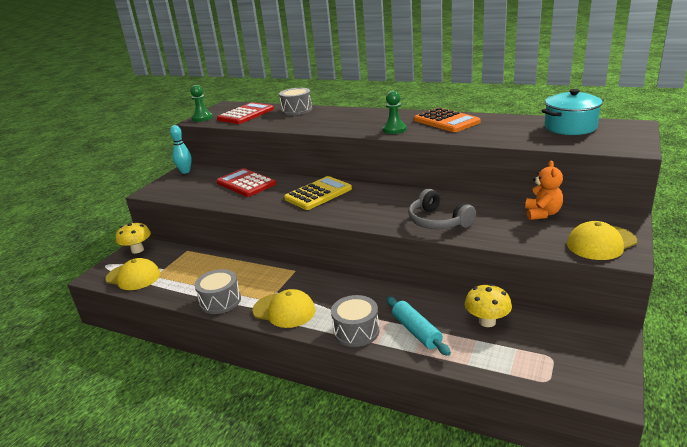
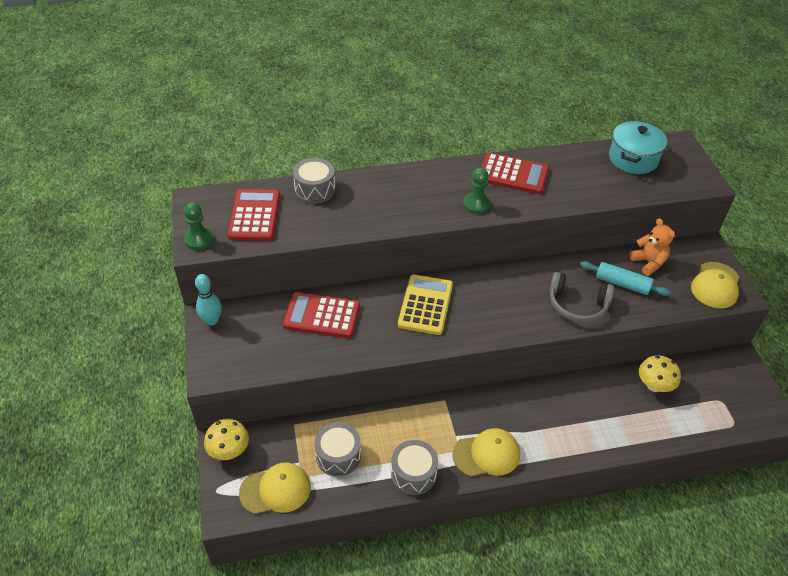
camera: 40 degrees left, 20 degrees up
(356, 331) = (569, 446): grey drum -> grey drum (338, 456)
(416, 331) = (614, 422): turquoise rolling pin -> turquoise rolling pin (622, 284)
(446, 121) = (513, 174): orange calculator -> red calculator

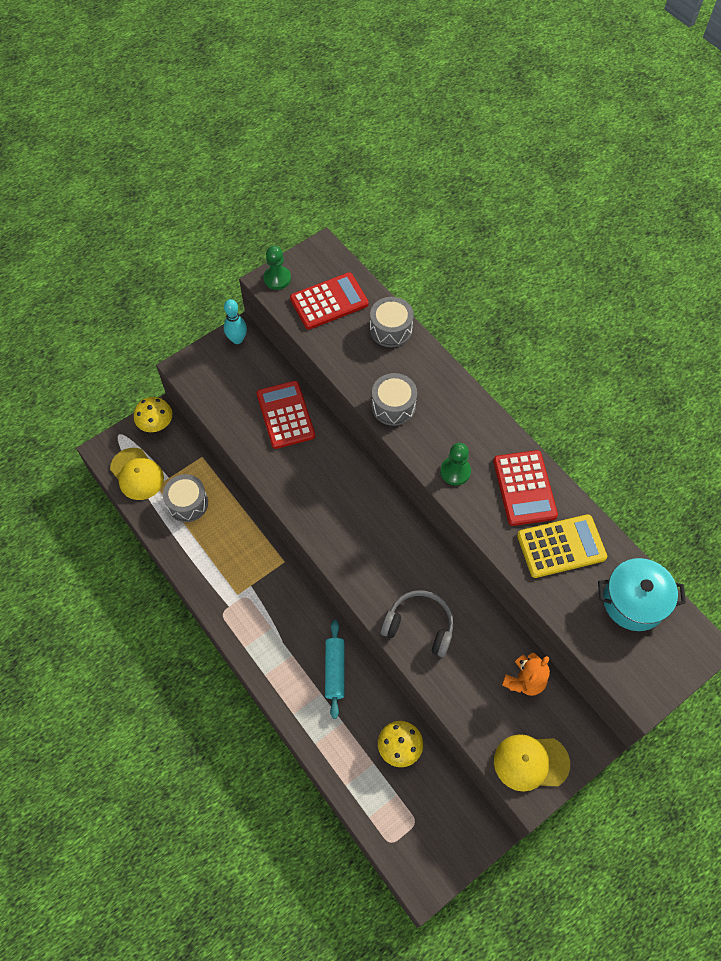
camera: 65 degrees right, 15 degrees up
(413, 474) = (197, 568): grey drum -> grey drum (393, 406)
(425, 305) = (343, 491): yellow calculator -> yellow calculator (561, 546)
(487, 454) = (243, 618): yellow cap -> none
(577, 305) = (419, 626): grey headphones -> grey headphones turned 120 degrees clockwise
(622, 284) = (475, 662): turquoise rolling pin -> turquoise rolling pin (335, 670)

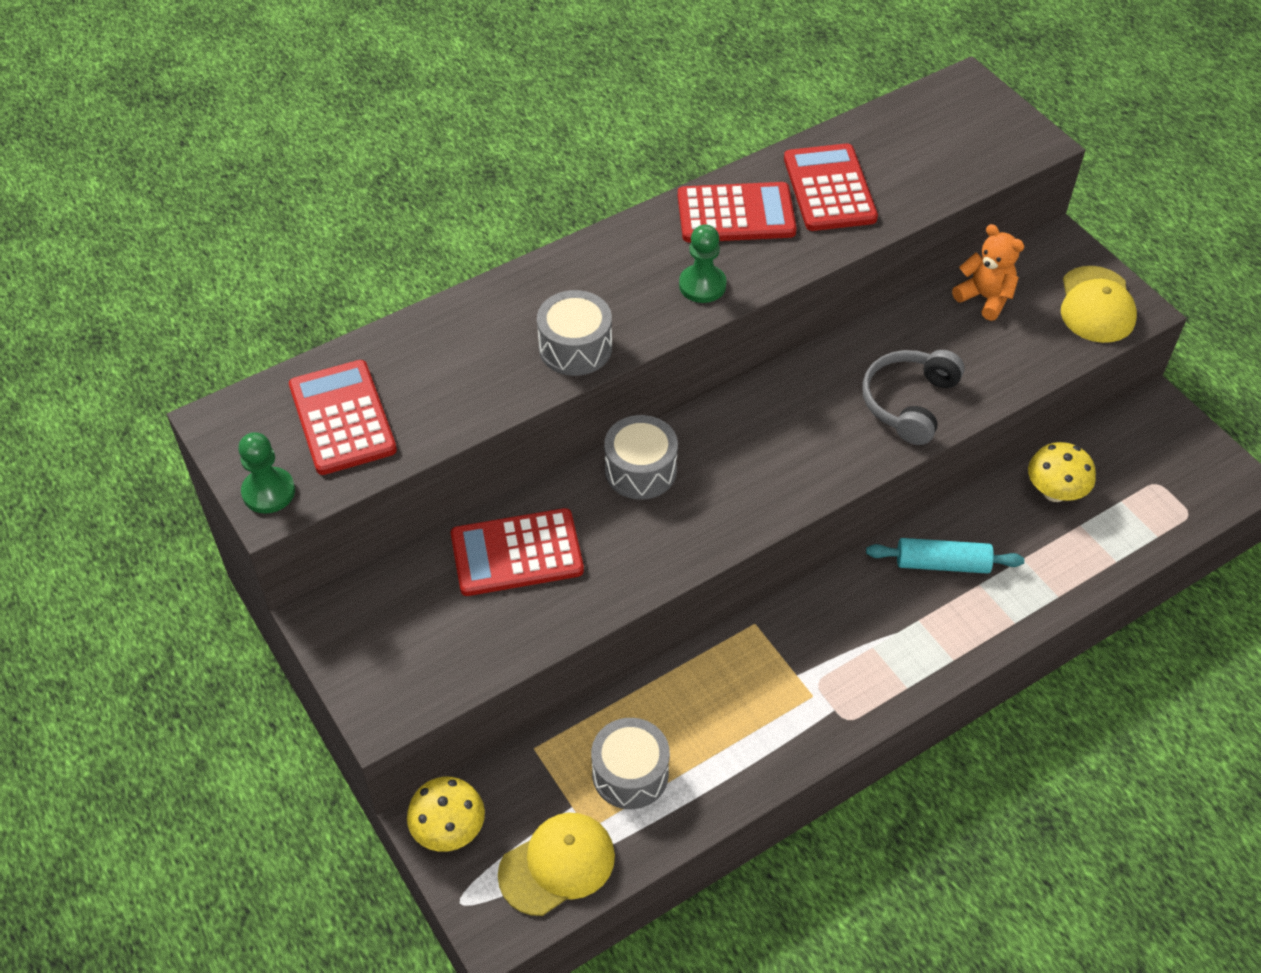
camera: 85 degrees left, 10 degrees down
(237, 339) = (334, 623): turquoise bowling pin -> none
(391, 329) = (422, 339): grey drum -> grey drum (640, 470)
(561, 546) = (829, 189): yellow calculator -> red calculator
(634, 601) = (909, 132): turquoise pot -> none

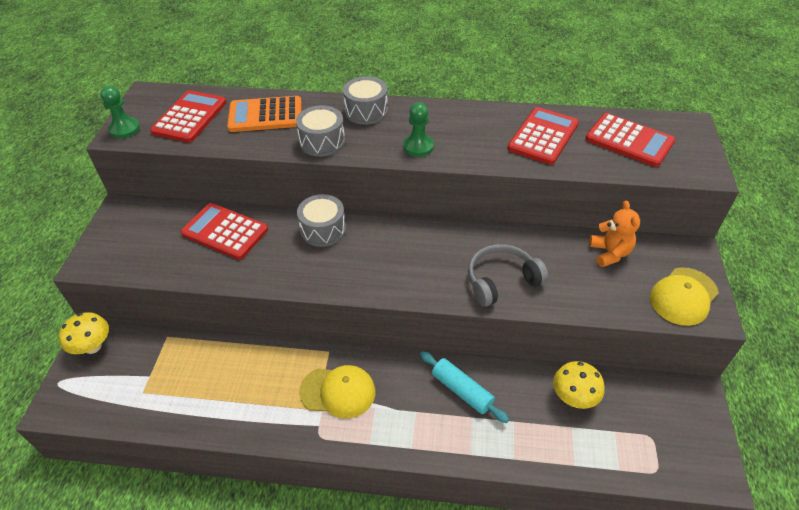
camera: 40 degrees right, 5 degrees down
(449, 353) = (265, 115): none -> orange calculator
(557, 865) = (111, 398): yellow cap -> yellow cap (338, 392)
(630, 773) = (190, 380): grey drum -> grey drum (366, 111)
(736, 214) = (476, 124): red calculator -> red calculator (629, 140)

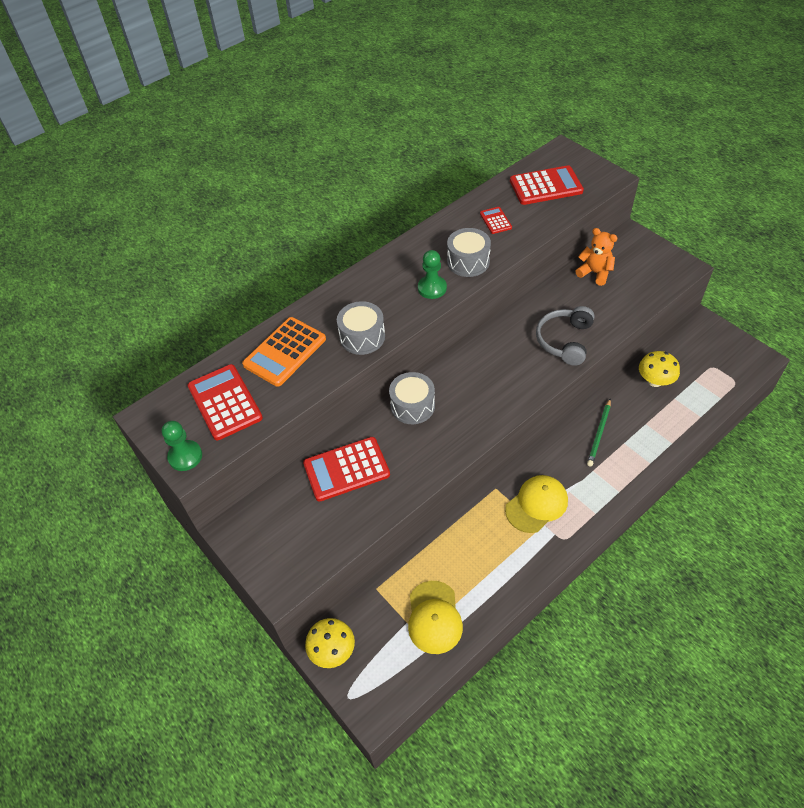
camera: 45 degrees left, 5 degrees up
(366, 111) = (355, 290): grey drum -> grey drum (468, 262)
(462, 390) = (599, 434): turquoise rolling pin -> green pencil
(543, 136) = (495, 221): red calculator -> red calculator, size x0.51
(683, 296) = (660, 267): yellow cap -> yellow cap (434, 617)

